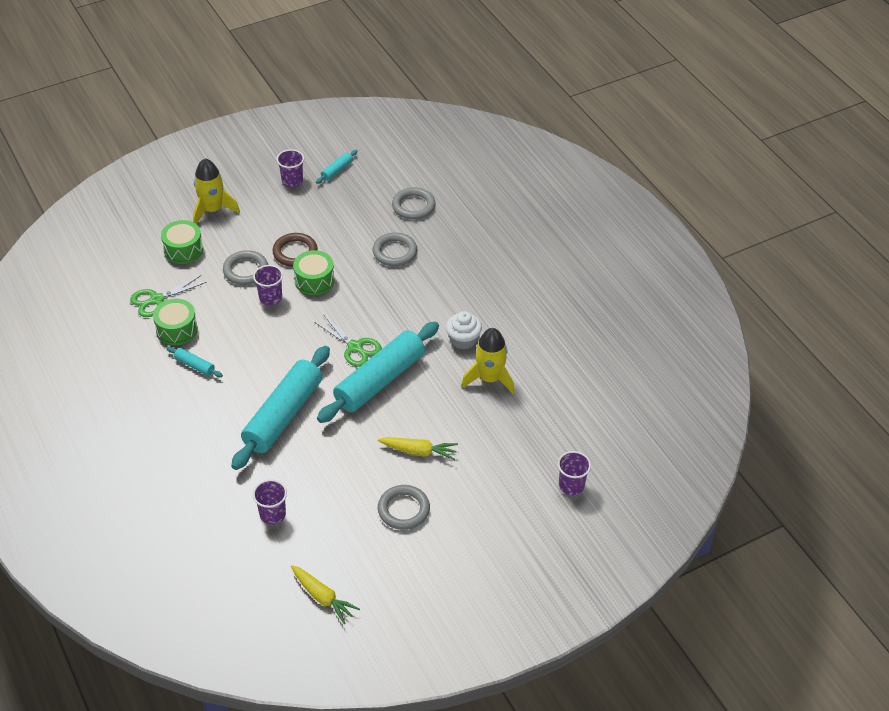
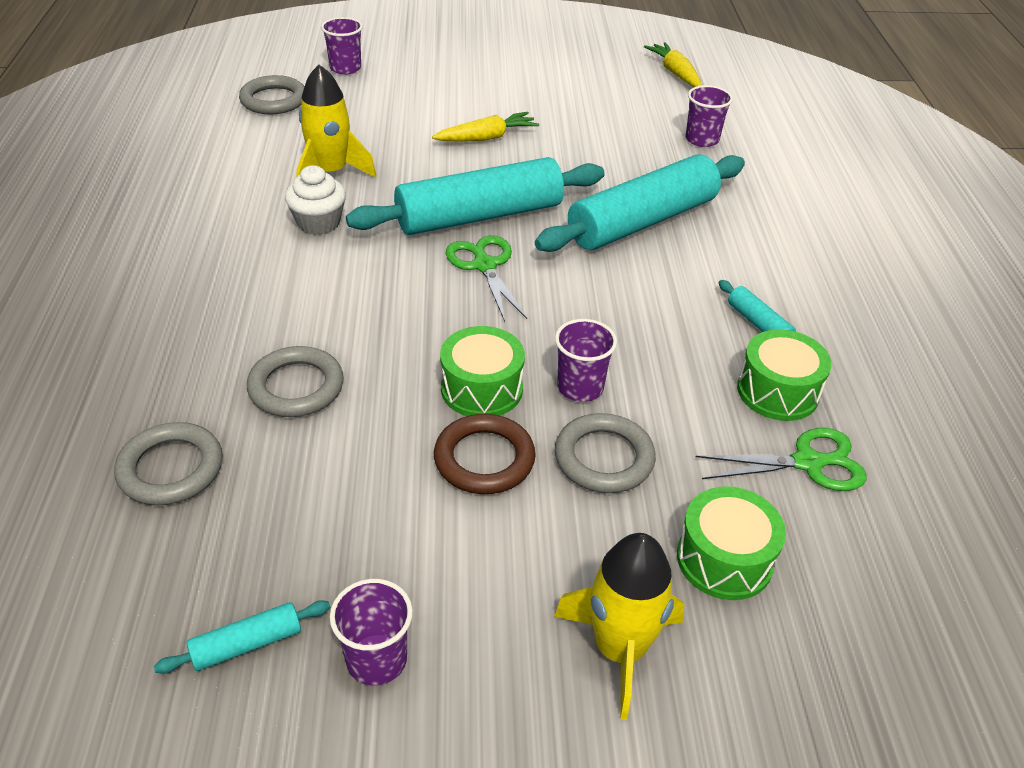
camera: 155 degrees left, 5 degrees down
(403, 510) = (545, 102): grey ring -> grey ring (274, 100)
(419, 451) = (487, 137): yellow carrot -> yellow carrot turned 120 degrees clockwise

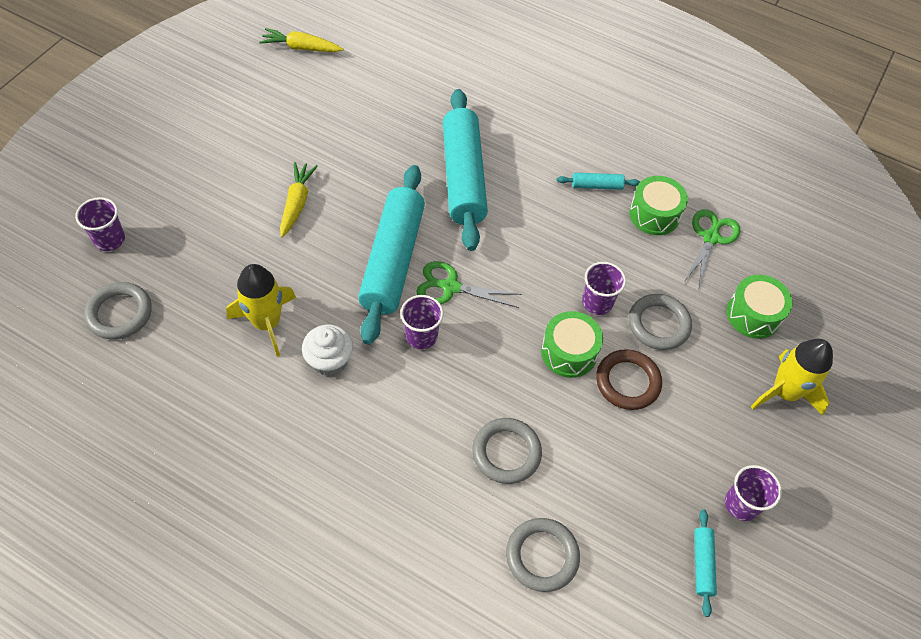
camera: 60 degrees left, 15 degrees up
(702, 139) = (396, 89): purple cup -> purple cup (421, 336)

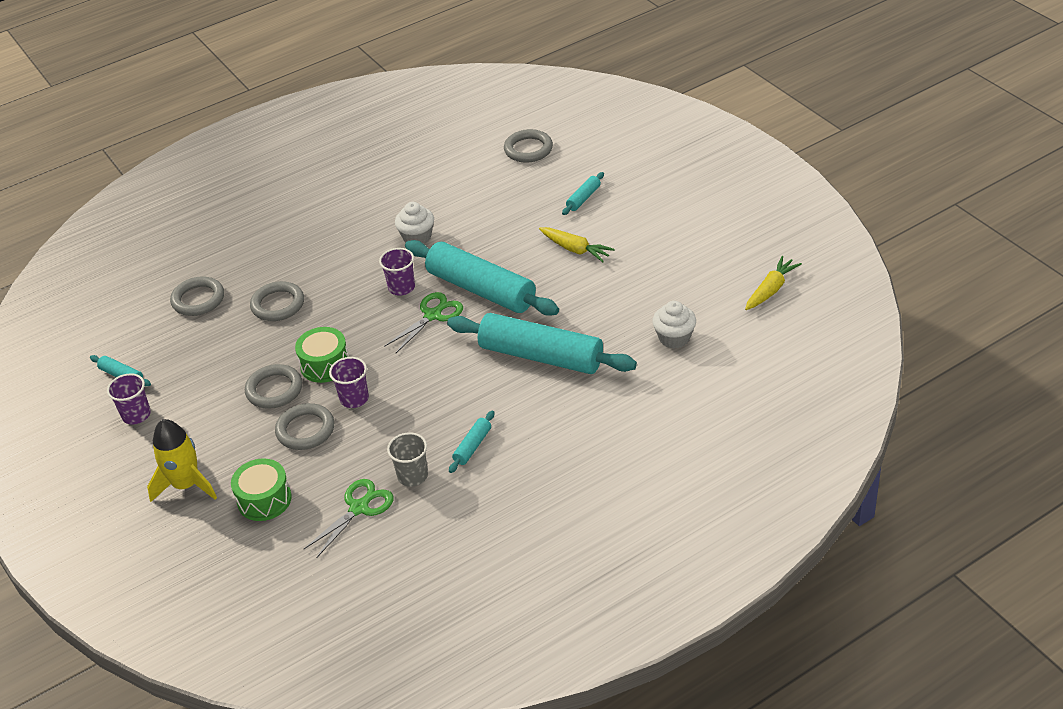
camera: 125 degrees right, 15 degrees down
(109, 239) = (599, 152): purple cup -> none
(205, 225) = (583, 198): none -> turquoise rolling pin
(267, 323) = (471, 213): yellow rocket -> none
(393, 93) = (674, 338): none -> white cupcake
(627, 382) = (274, 390): brown ring -> grey ring
(654, 214) = (412, 476): green drum -> grey cup
(711, 237) = (359, 508): green scissors -> green scissors turned 105 degrees counterclockwise

